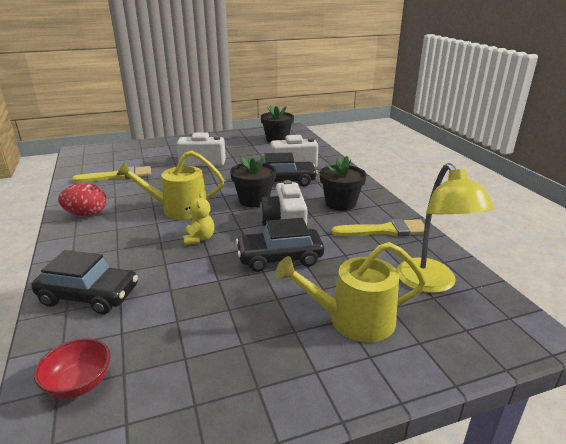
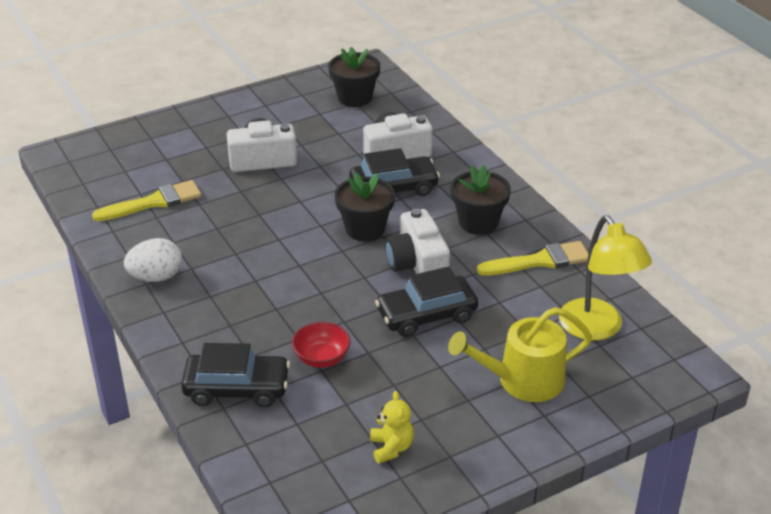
camera: 10 degrees left, 10 degrees up
(79, 383) = (286, 474): red bowl -> red bowl (321, 358)
(86, 214) = (156, 277): red egg -> white egg
(179, 209) = (273, 255): yellow watering can -> none
(199, 239) = (321, 299): yellow teddy bear -> yellow teddy bear (391, 448)

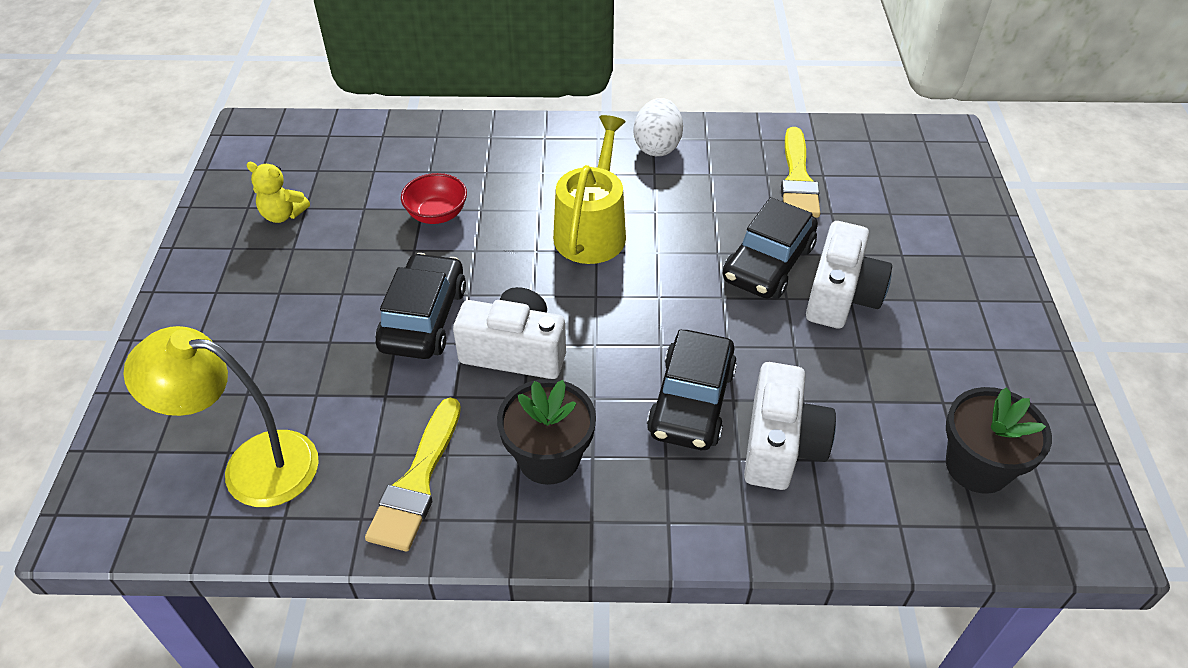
camera: 120 degrees right, 10 degrees up
(237, 388) = (451, 150): black car -> black car (768, 263)
(365, 229) = (621, 333): black flower pot -> none
(523, 380) = (255, 348): yellow watering can -> yellow watering can (592, 230)

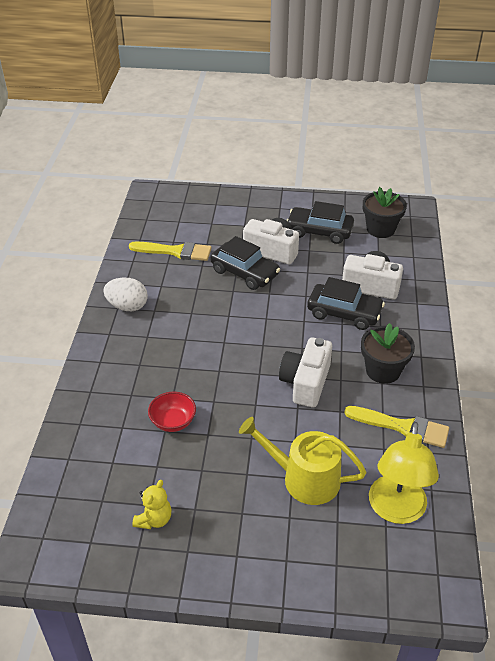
camera: 85 degrees left, 5 degrees down
(424, 318) = (275, 427): black car -> black car (319, 231)
(592, 230) = (204, 342): yellow watering can -> yellow watering can (304, 478)

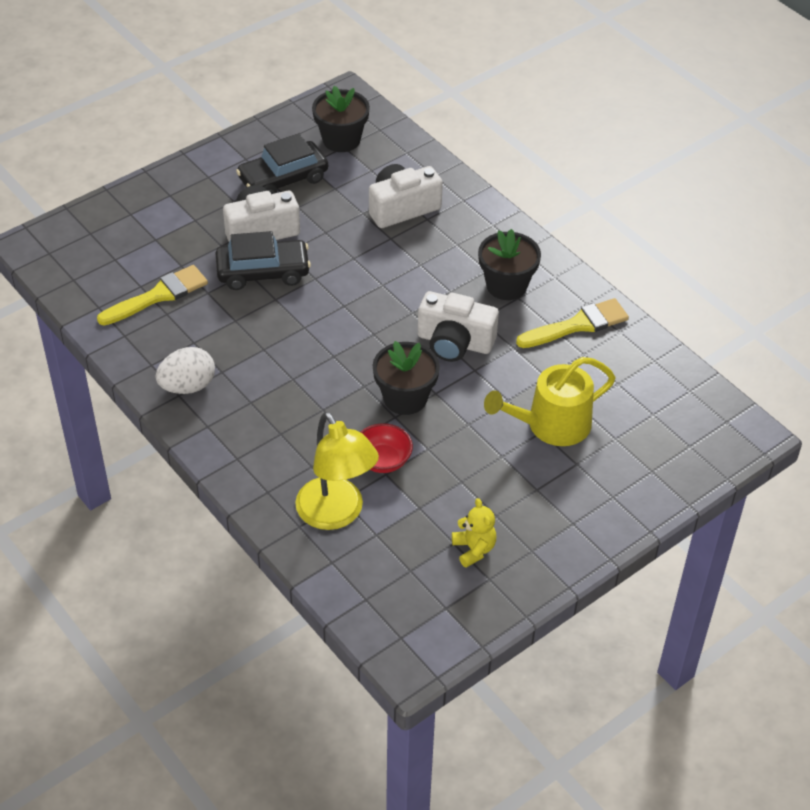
camera: 45 degrees left, 5 degrees up
(233, 394) = (405, 398): none -> black flower pot
(305, 382) = (454, 342): white camera -> white camera turned 45 degrees counterclockwise
(344, 313) = (410, 252): black car -> none
(396, 510) = (647, 397): yellow lamp -> yellow lamp (336, 514)

